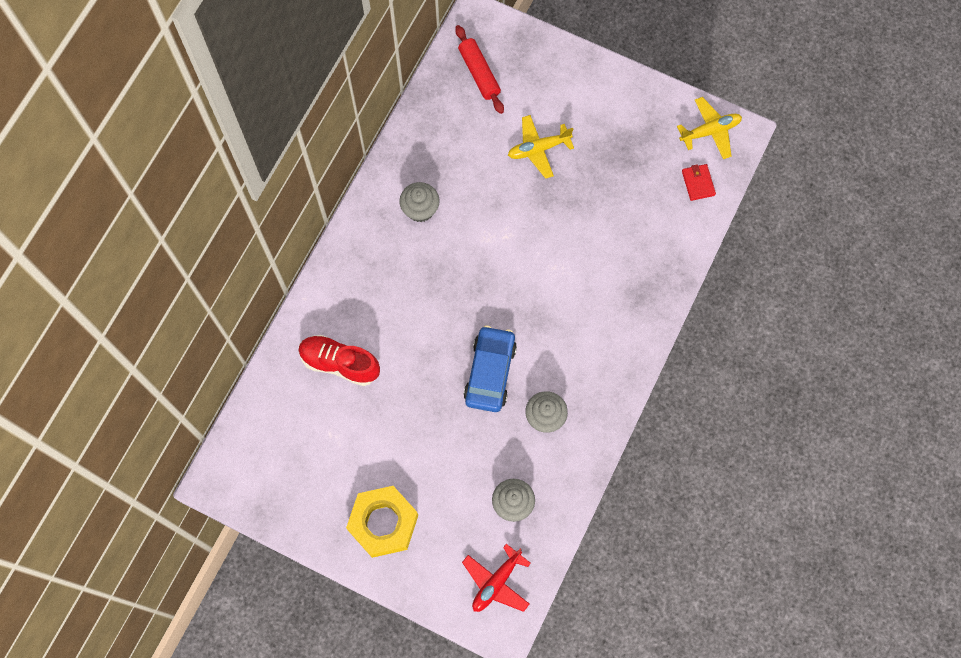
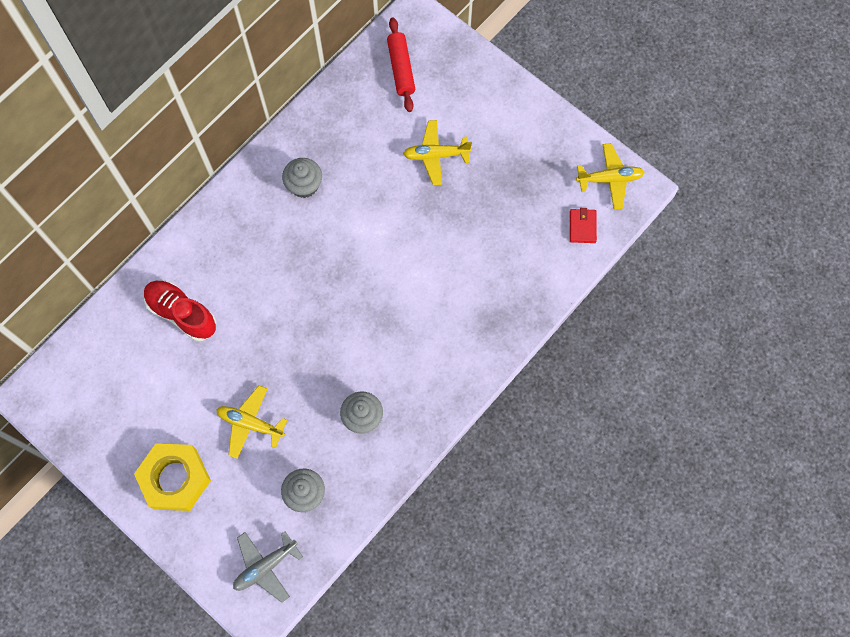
camera: 15 degrees right, 0 degrees up
(439, 451) = (250, 423): none -> yellow plane
(490, 372) = (322, 359): blue car -> none
(496, 582) = (265, 566): red plane -> grey plane

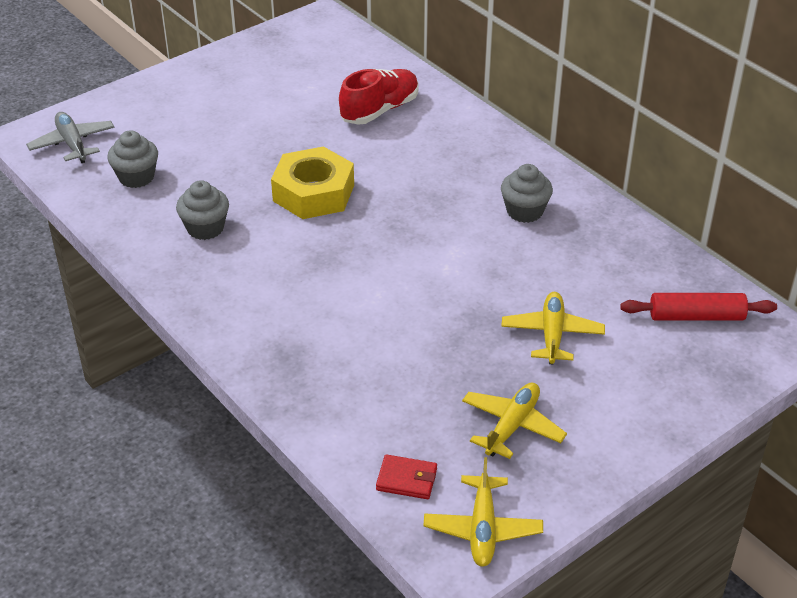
camera: 100 degrees right, 30 degrees down
(175, 479) = (196, 94): yellow nut -> yellow nut (313, 193)
(250, 423) = (234, 146): yellow plane -> yellow plane (512, 426)

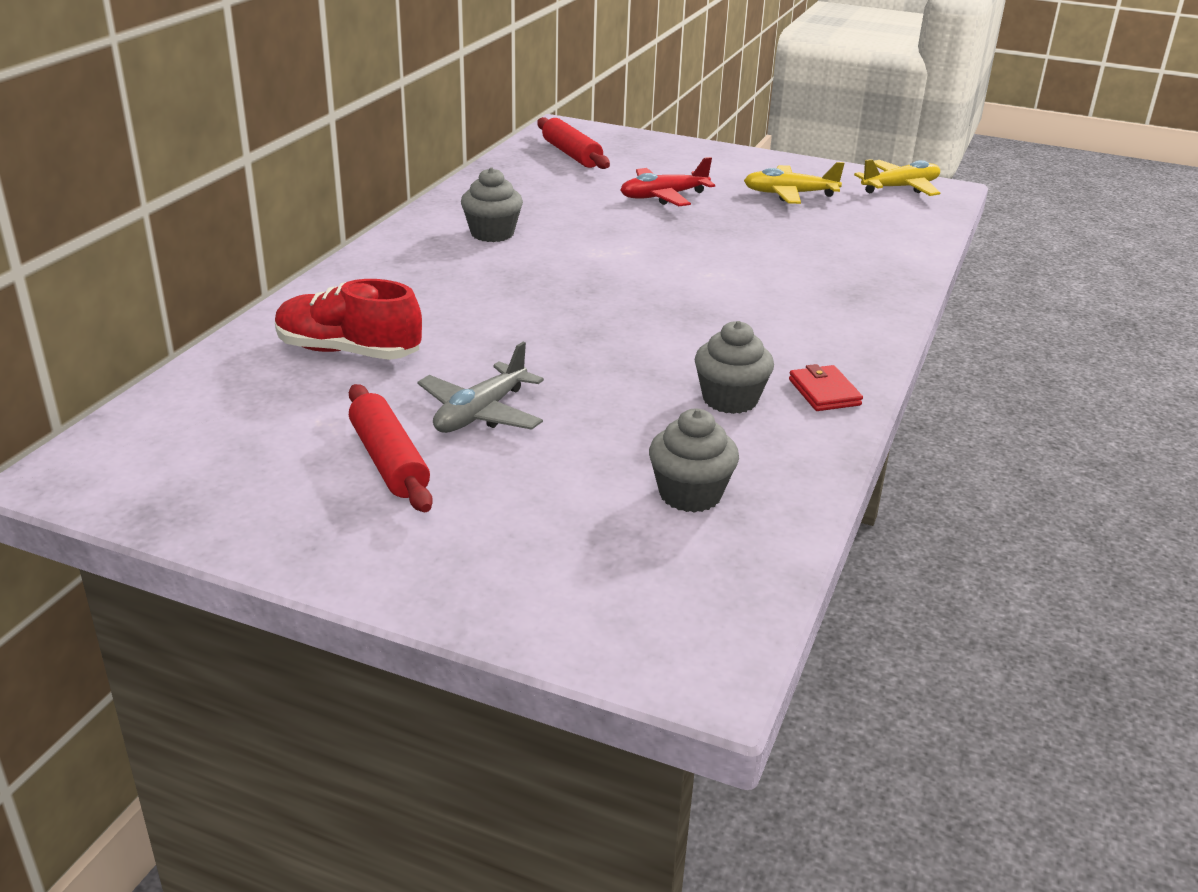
camera: 120 degrees left, 10 degrees down
(72, 144) = (675, 600): grey plane -> grey plane (480, 413)
(254, 98) = (389, 461): none -> red rolling pin
(313, 193) = (580, 349): yellow nut -> none
(406, 479) = (902, 218): red wallet -> red wallet (824, 392)
(552, 334) = (663, 196): yellow plane -> red plane

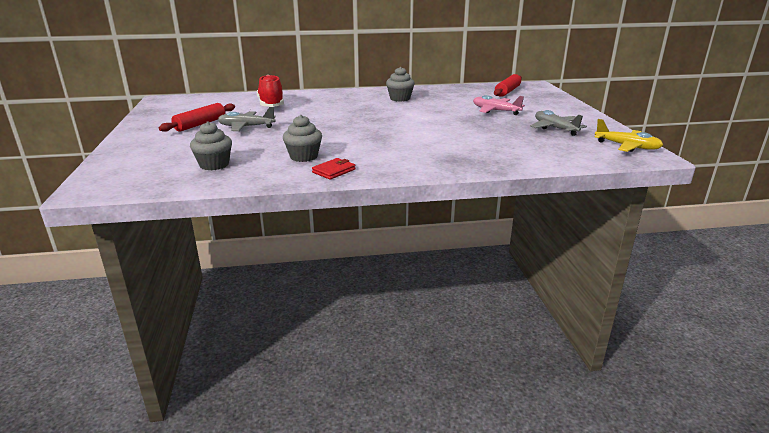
camera: 60 degrees right, 5 degrees down
(663, 196) = (495, 111): red plane -> pink plane
(789, 194) = (555, 128): yellow plane -> grey plane

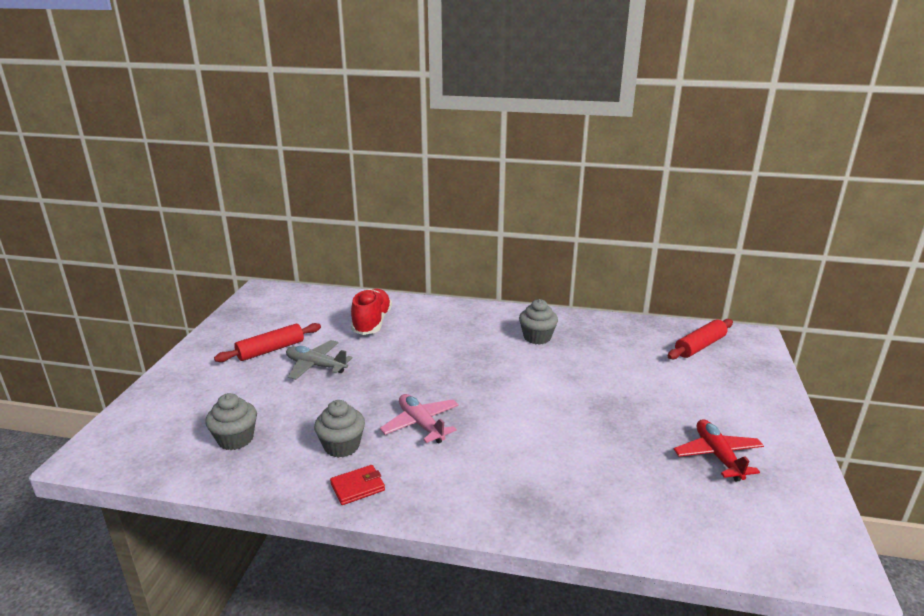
camera: 20 degrees right, 0 degrees up
(495, 111) = (653, 392): pink plane -> pink plane (421, 424)
(555, 128) = (717, 456): grey plane -> red plane
(627, 147) = (808, 531): yellow plane -> none

